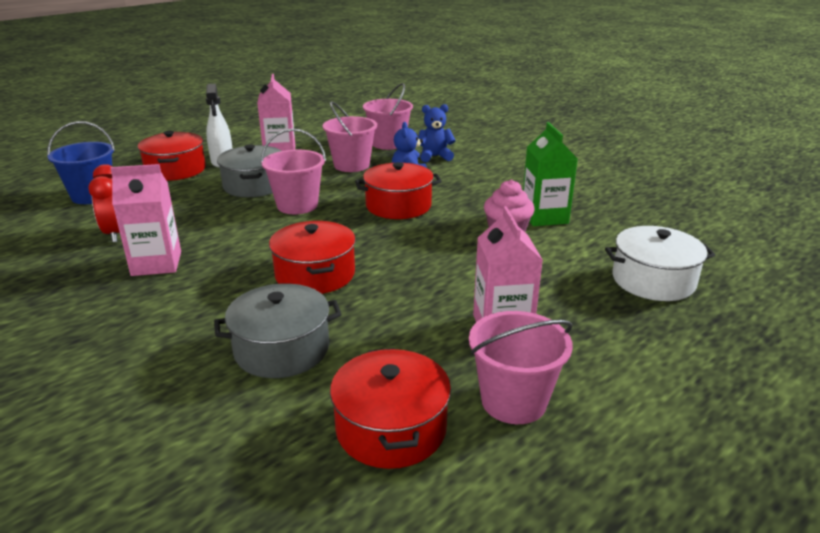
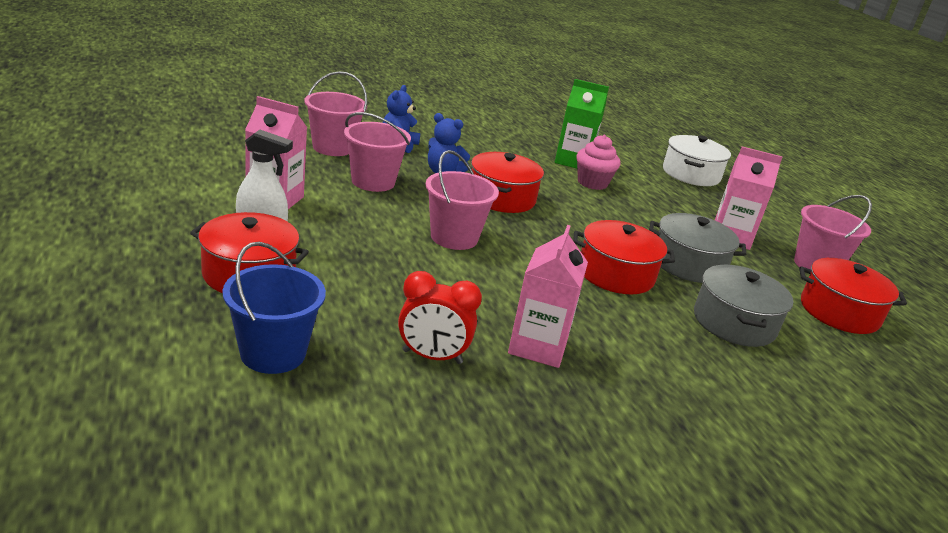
camera: 70 degrees left, 0 degrees up
(254, 185) = (371, 242): grey pot -> grey pot (688, 264)

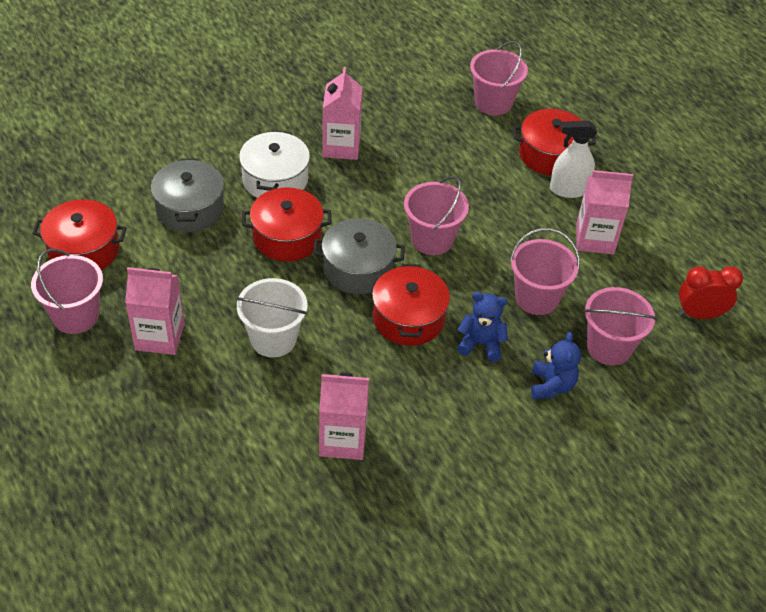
camera: 170 degrees right, 20 degrees up
(273, 353) = (493, 103): blue bucket -> pink bucket
(432, 357) = (405, 122): red clock -> red clock (699, 314)
(573, 161) = (342, 440): green carton -> pink carton
(592, 183) = (315, 392): pink cupcake -> none
(627, 214) = (273, 339): none -> white bucket
(688, 264) = (217, 273): grey pot -> grey pot (358, 269)
(691, 174) = (179, 477): white pot -> white pot (275, 179)

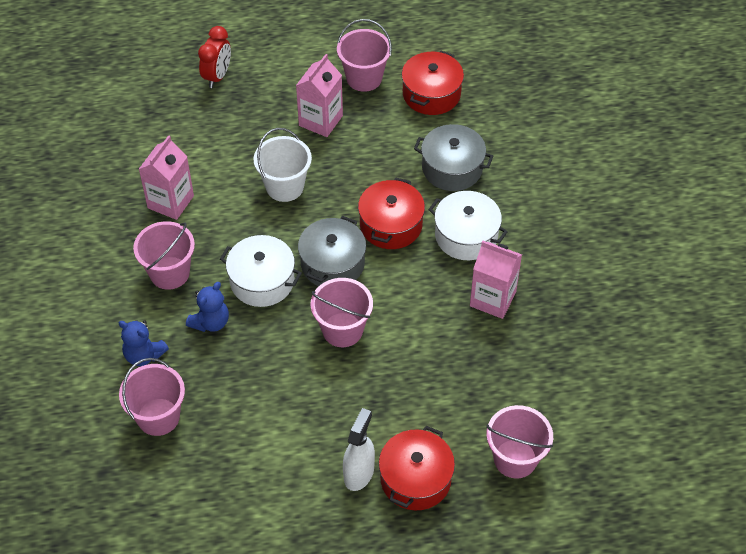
camera: 115 degrees right, 5 degrees up
(408, 318) = (262, 281): red pot -> white pot
(536, 298) = (238, 384): pink bucket -> pink bucket (169, 273)
(594, 239) = (284, 466): pink carton -> none
(699, 314) = (154, 512): red clock -> red clock (217, 76)

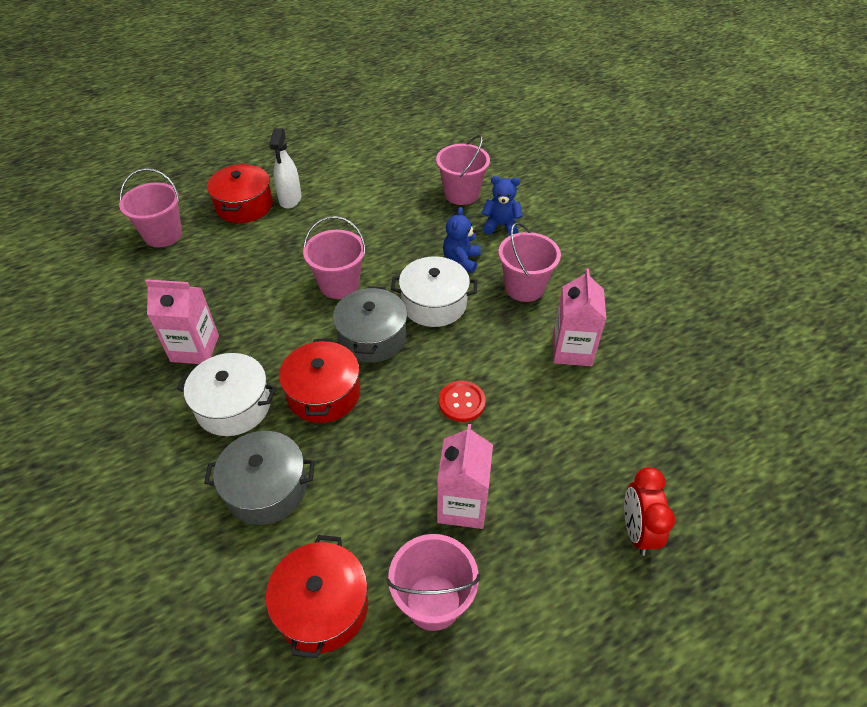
camera: 160 degrees right, 5 degrees down
(285, 186) = (462, 402): white bucket -> red button

